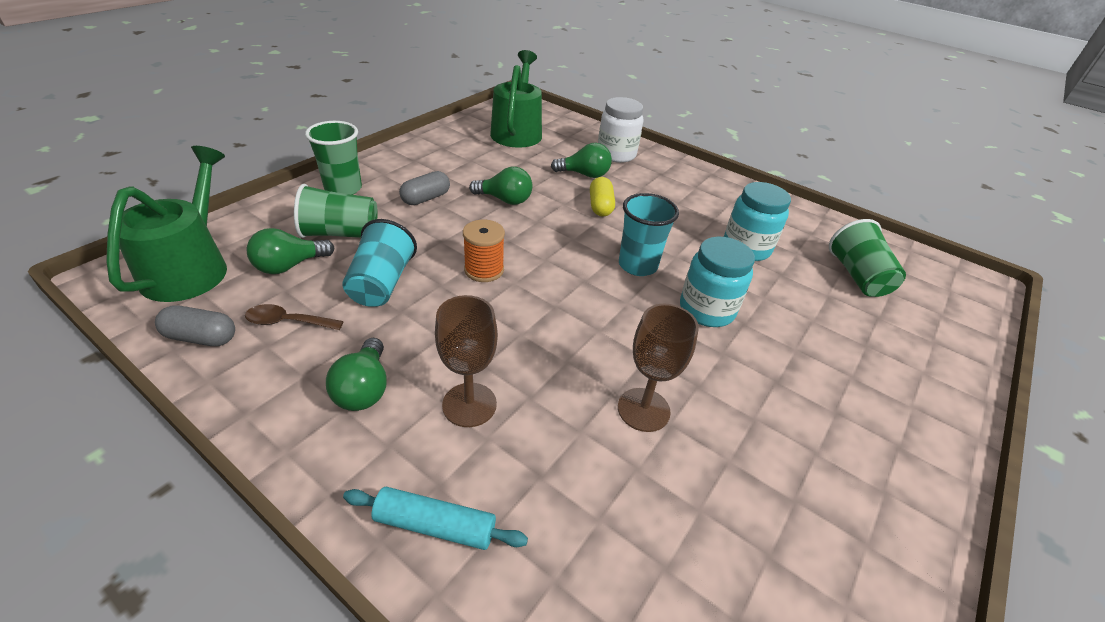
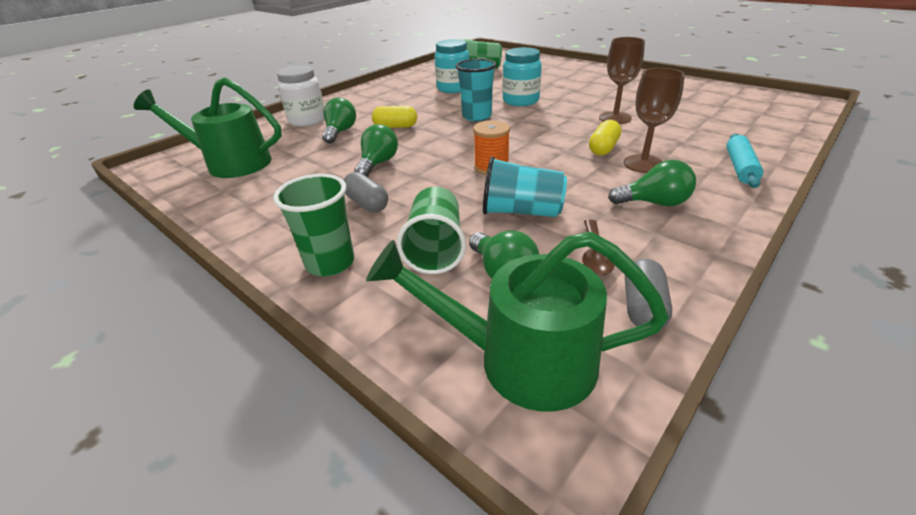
camera: 80 degrees left, 5 degrees down
(525, 372) = (603, 148): none -> yellow capsule

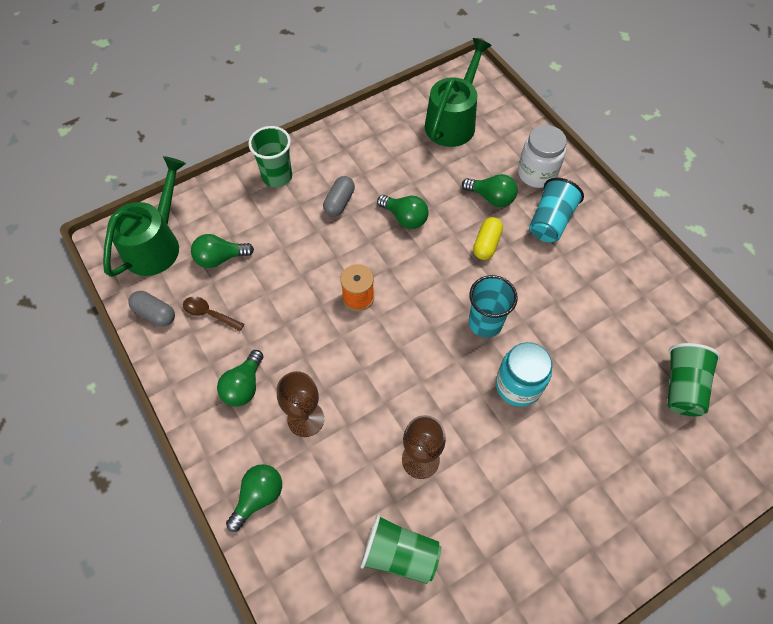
camera: 105 degrees right, 25 degrees up
(367, 204) = (339, 202): grey capsule -> grey capsule turned 45 degrees counterclockwise
(435, 248) = (263, 231): green cup -> green cup (399, 554)
(453, 88) = (595, 327): turquoise jar -> none
(521, 211) = (279, 293): turquoise cup -> turquoise cup (550, 221)
(603, 148) = (352, 404): yellow capsule -> none
(740, 167) = (258, 497): turquoise rolling pin -> green light bulb

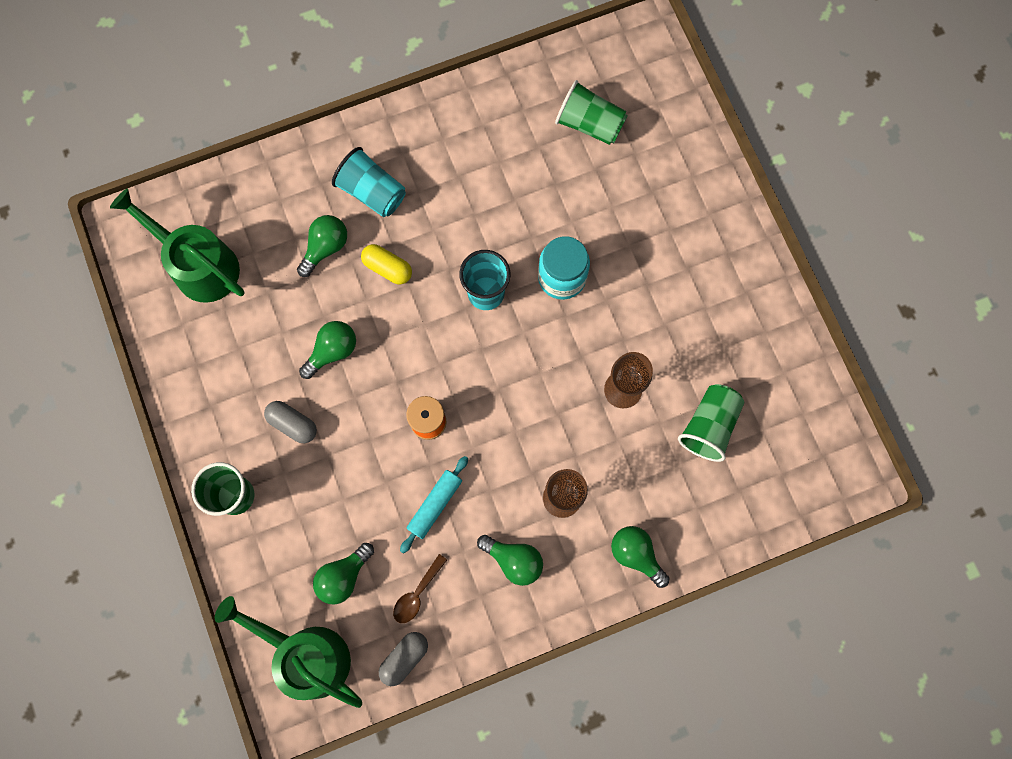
camera: 80 degrees left, 15 degrees up
(220, 258) = (343, 576): green light bulb -> green light bulb turned 45 degrees clockwise
(286, 314) = (435, 505): none -> turquoise rolling pin
(537, 173) = (302, 188): white jar -> none

